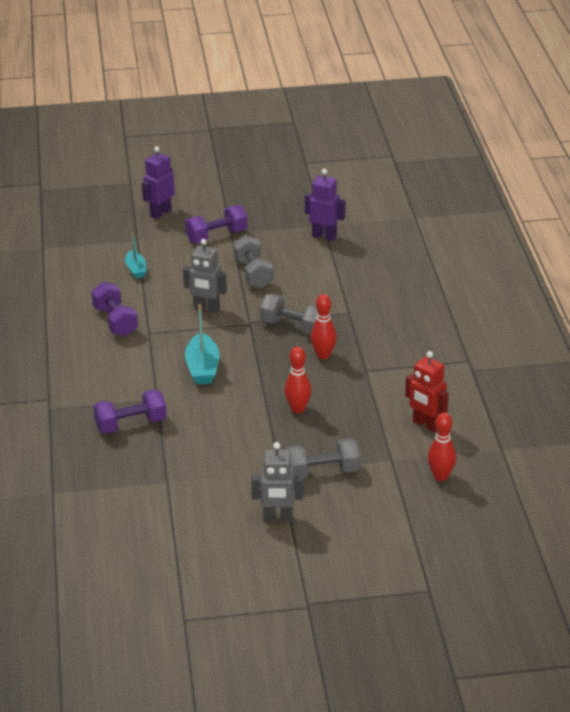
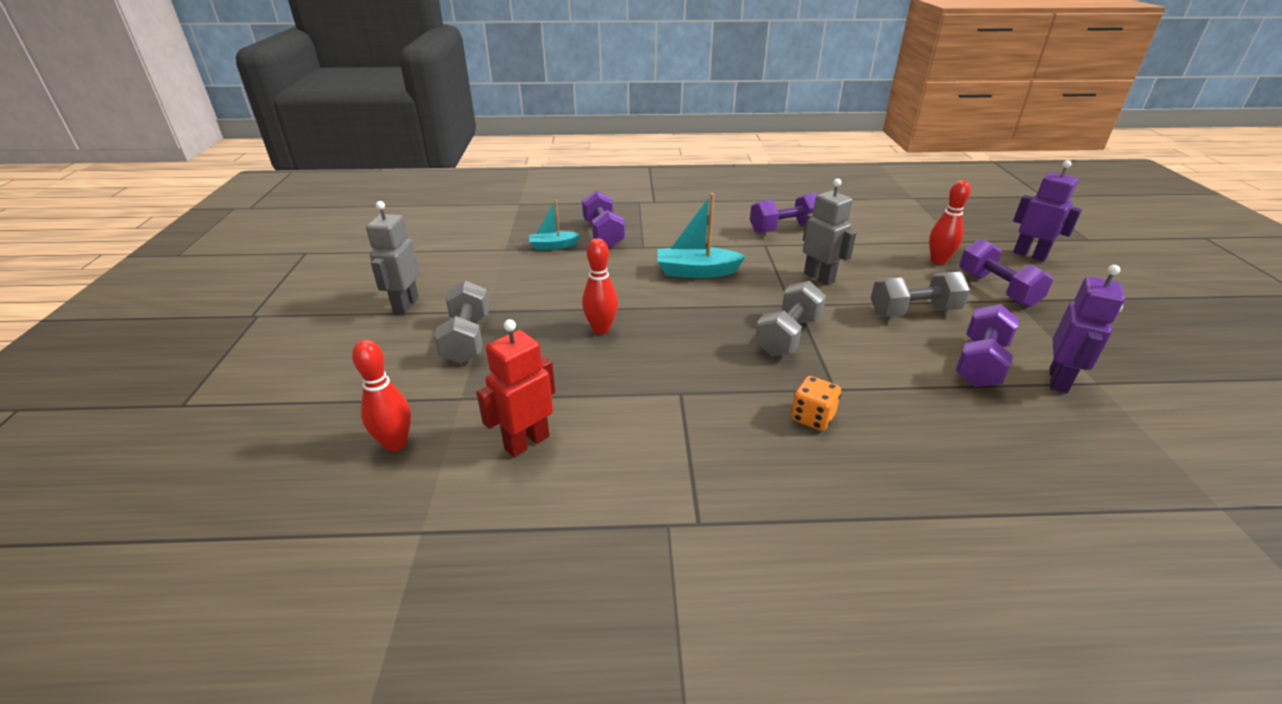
camera: 95 degrees right, 0 degrees up
(136, 269) = (891, 240): turquoise boat -> turquoise boat (553, 246)
(206, 309) = (819, 277): grey robot -> grey robot turned 120 degrees clockwise
(311, 259) = (980, 363): none -> purple dumbbell
(323, 355) = (720, 357): red bowling pin -> red bowling pin (938, 261)
(378, 322) = (812, 417): none -> orange dice

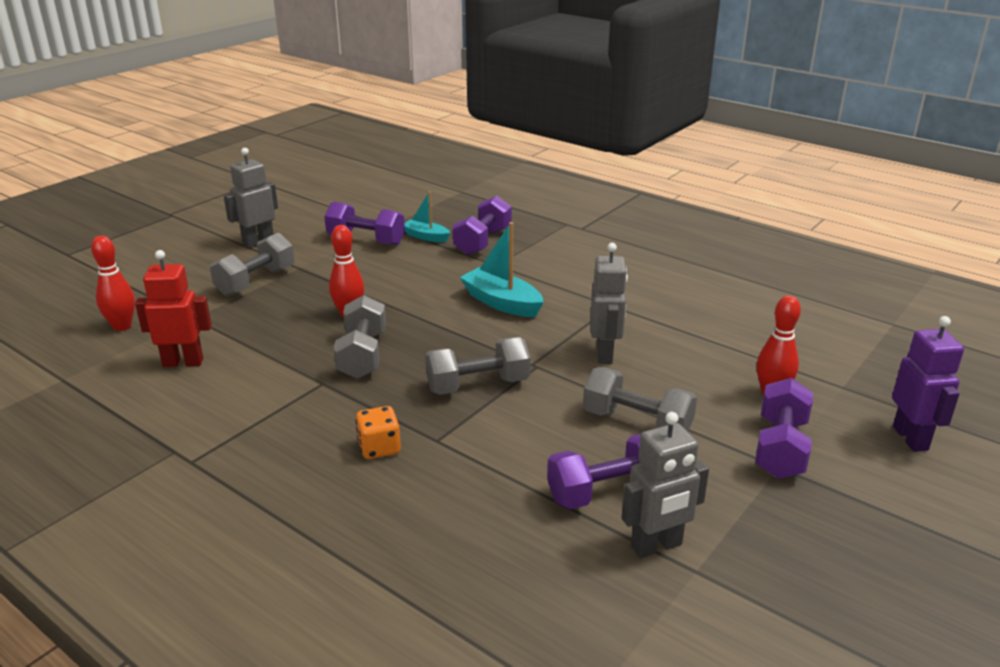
camera: 40 degrees right, 5 degrees down
(671, 355) = (363, 355): none -> grey dumbbell
(784, 229) = (661, 298): purple dumbbell -> purple dumbbell (366, 240)
(1059, 380) = (656, 546): purple robot -> grey robot

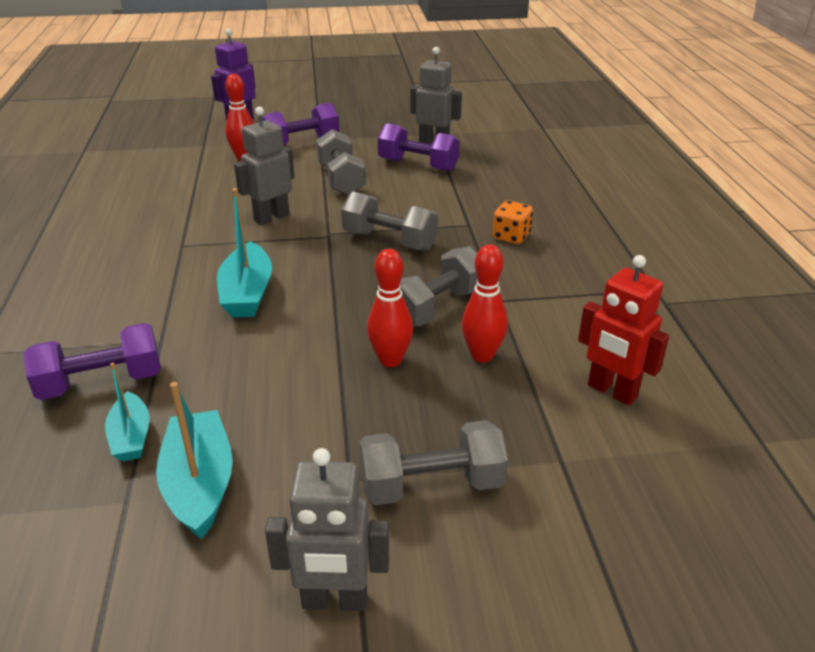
camera: 135 degrees left, 5 degrees up
(122, 326) = (663, 499): red bowling pin -> red bowling pin (482, 355)
(366, 240) = (200, 484): purple dumbbell -> turquoise boat

